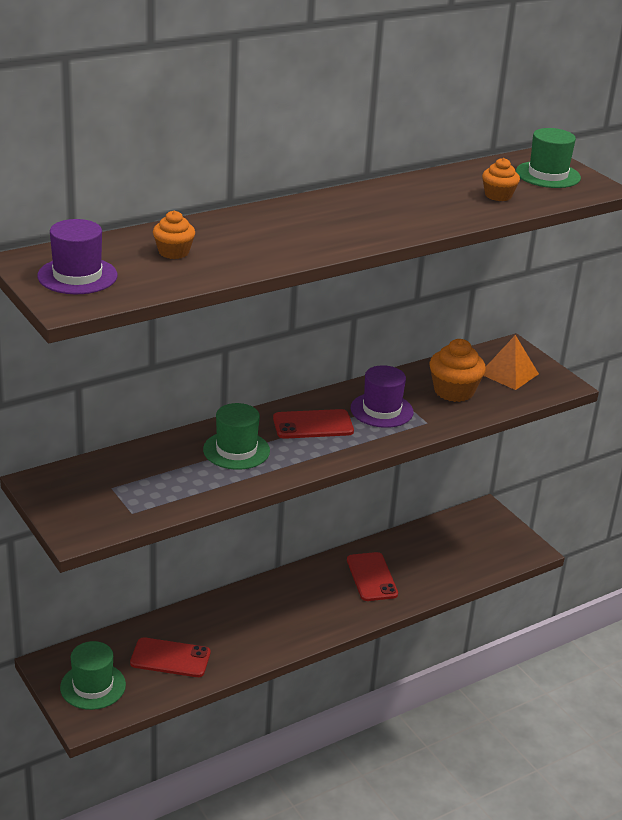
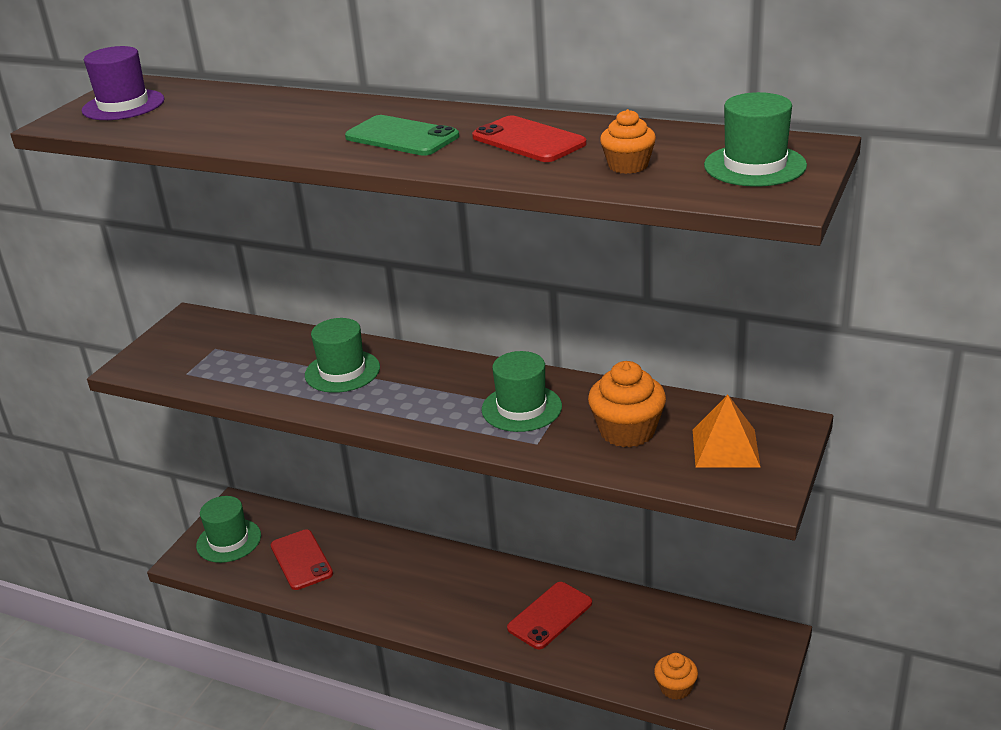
camera: 60 degrees right, 0 degrees up
(173, 252) = (222, 112): orange cupcake -> orange cupcake (675, 688)
(313, 425) = (439, 386): red phone -> red phone (528, 140)
(342, 224) = (402, 137): none -> green phone
(381, 410) = (521, 408): purple hat -> green hat

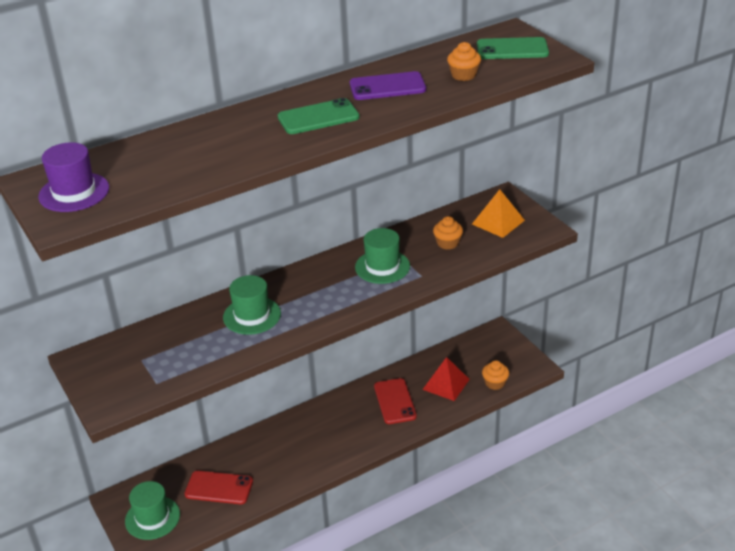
camera: 55 degrees left, 5 degrees up
(528, 140) = (387, 87): red phone -> purple phone
(625, 643) = (446, 384): none -> red pyramid
(627, 431) = (447, 243): orange cupcake -> orange cupcake, size x0.61
(755, 166) = (512, 49): green hat -> green phone

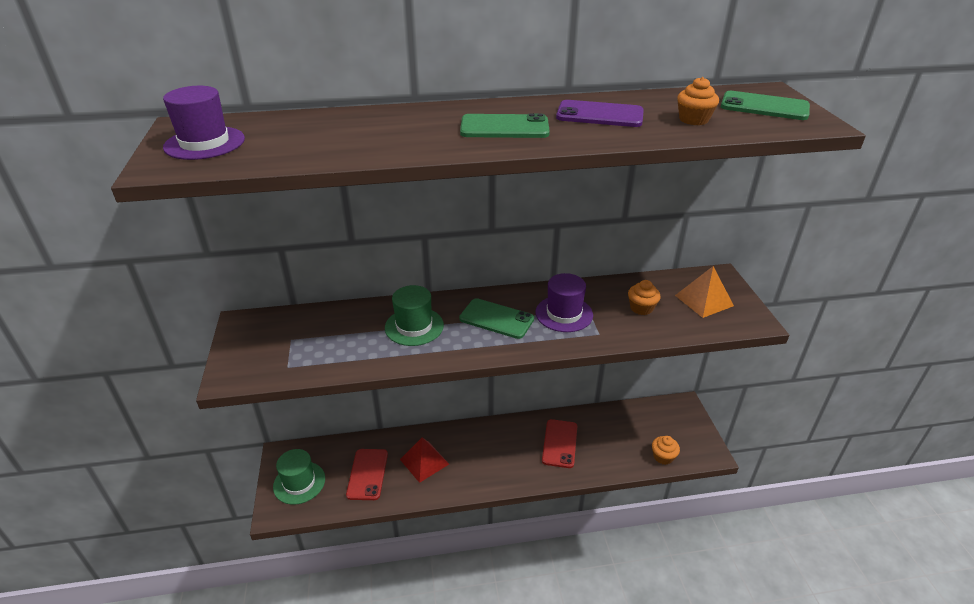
camera: 20 degrees right, 0 degrees up
(219, 488) = (367, 474): red phone -> red phone turned 60 degrees clockwise
(324, 288) = (496, 319): none -> green phone
(382, 267) = (564, 314): green hat -> purple hat
(446, 384) = (615, 442): red pyramid -> red pyramid (424, 461)

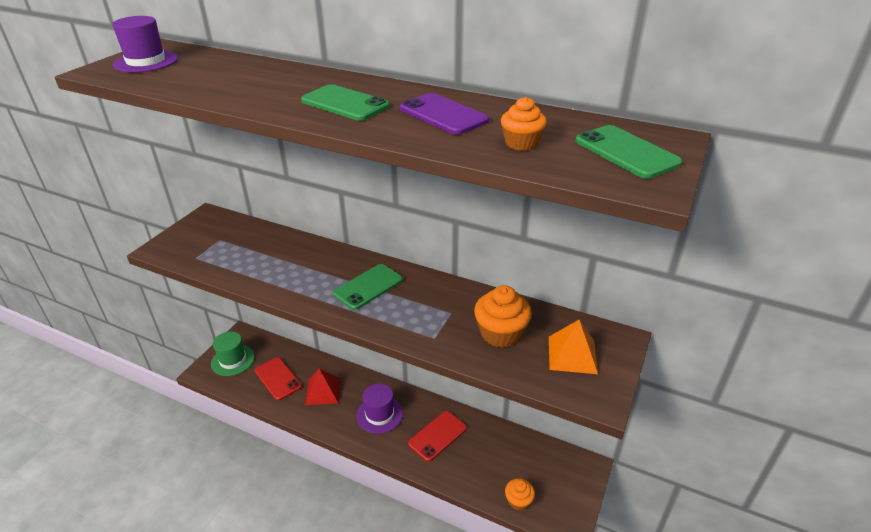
camera: 35 degrees right, 0 degrees up
(367, 474) = (278, 378): red phone -> red phone turned 75 degrees counterclockwise
(414, 326) = (304, 266): green hat -> none
(496, 319) = (368, 287): green phone -> green phone turned 75 degrees clockwise
(564, 314) = (426, 307): purple hat -> purple hat (379, 414)
(641, 308) = (501, 333): orange cupcake -> orange cupcake, size x1.64

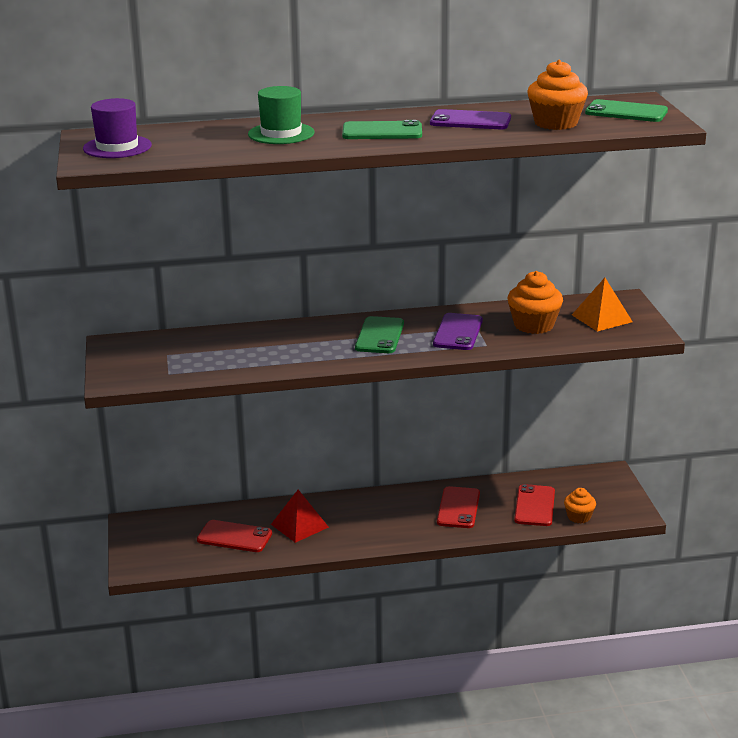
camera: 35 degrees left, 10 degrees down
(233, 360) = (156, 545): green hat -> green hat (281, 133)
(379, 414) = (383, 517): purple hat -> none
(429, 311) = (458, 332): none -> purple phone
(494, 467) = (534, 506): none -> red phone
(521, 143) = (556, 123): orange cupcake -> orange cupcake, size x1.64

